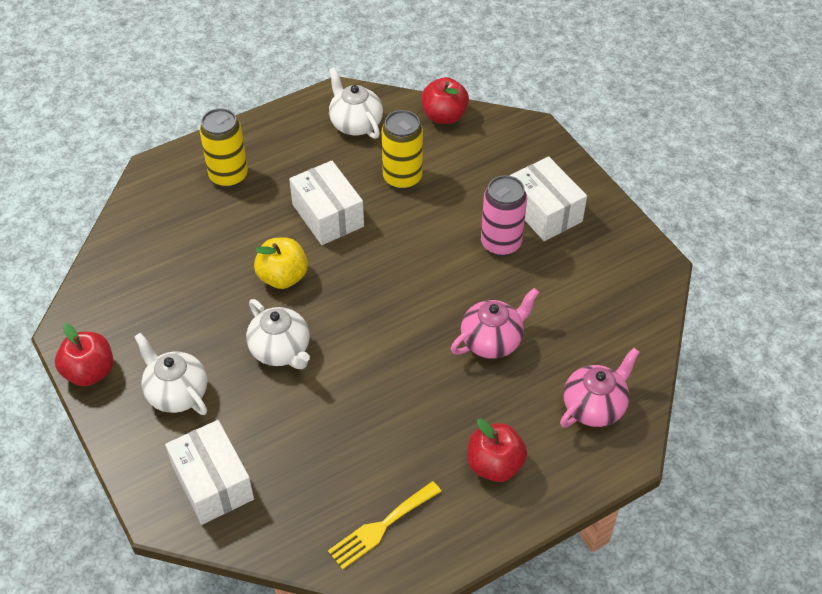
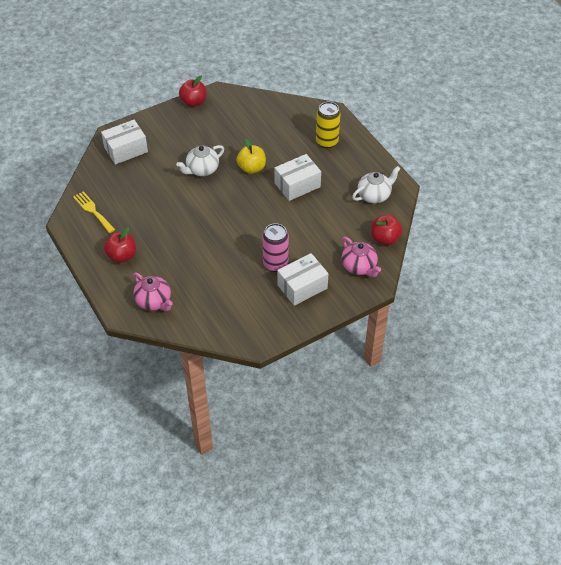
camera: 90 degrees right, 0 degrees up
(176, 393) = (178, 133): white teapot -> none
(402, 178) = (328, 218): yellow can -> none
(492, 341) = (203, 257): pink teapot -> pink teapot (359, 267)

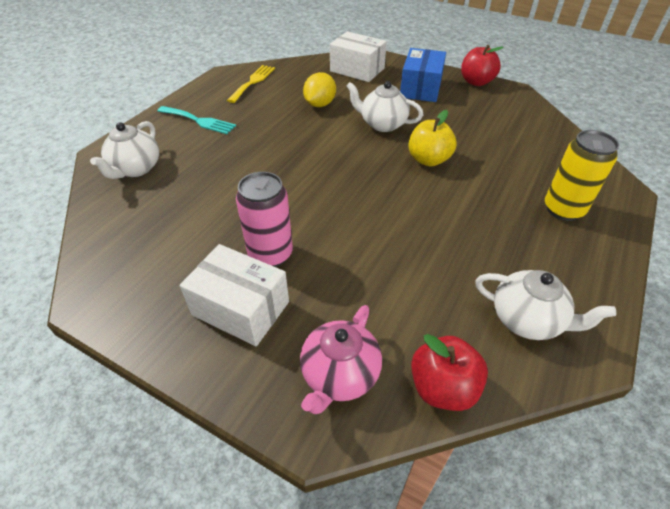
camera: 60 degrees right, 5 degrees down
(122, 256) = (199, 121): red apple -> turquoise fork
(154, 188) = (320, 104): none -> yellow lemon
(154, 301) = (136, 169): pink teapot -> white teapot
(178, 131) = (420, 88): none -> blue box
(297, 185) = (446, 214): white box -> none

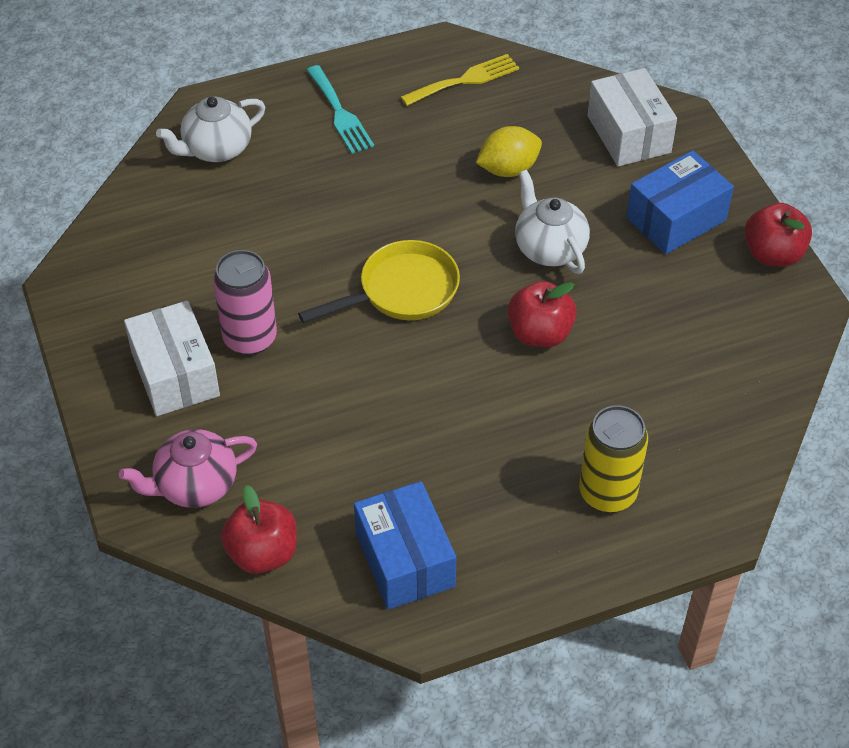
camera: 40 degrees right, 5 degrees up
(333, 179) = (401, 291): none -> yellow pan
(428, 160) = (540, 333): yellow apple -> red apple
(527, 320) = (405, 560): white teapot -> blue box

